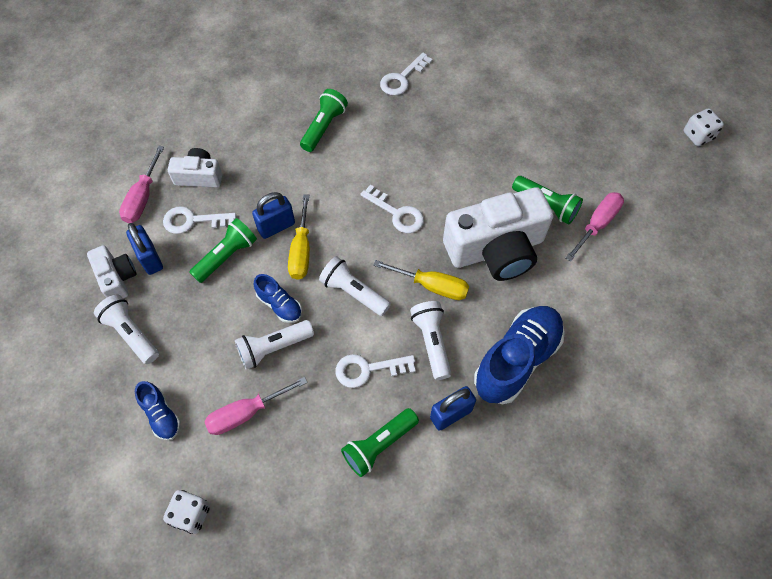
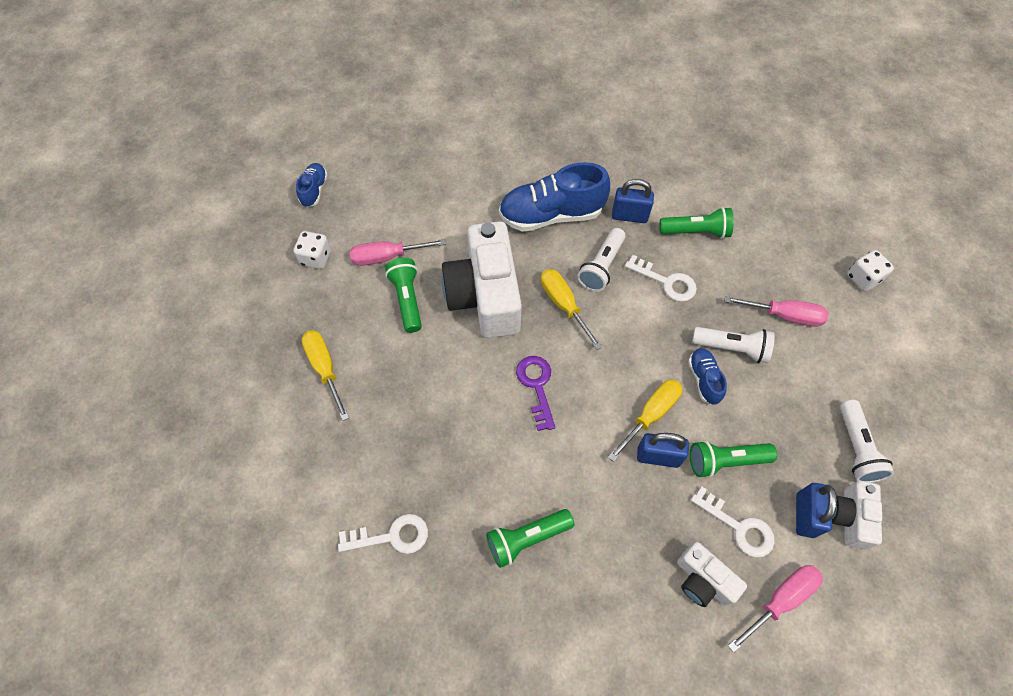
camera: 140 degrees left, 0 degrees up
(161, 415) = (857, 360): blue shoe -> blue shoe (314, 190)
(353, 292) = (632, 345): white flashlight -> none
(397, 213) = (536, 386): white key -> purple key
(496, 249) = (485, 295): white camera -> white camera turned 120 degrees counterclockwise
(543, 126) = (325, 369): none -> yellow screwdriver
(698, 136) = (219, 262): white dice -> white dice (316, 258)

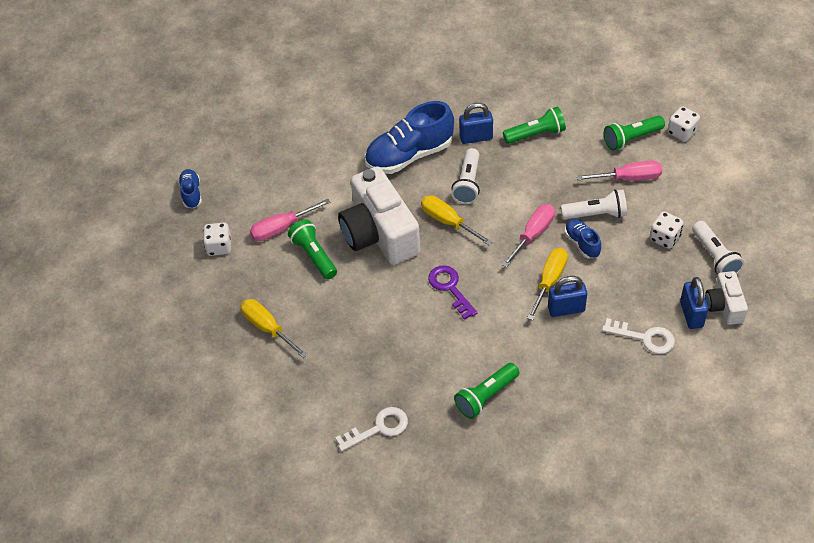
camera: 15 degrees left, 10 degrees down
(666, 282) = (525, 180): white key -> none
(703, 580) = (630, 381): white camera -> none
(725, 461) = (619, 296): green flashlight -> green flashlight (631, 139)
(780, 600) = (692, 376): pink screwdriver -> pink screwdriver (533, 234)
(802, 404) = (664, 238): none -> white dice

